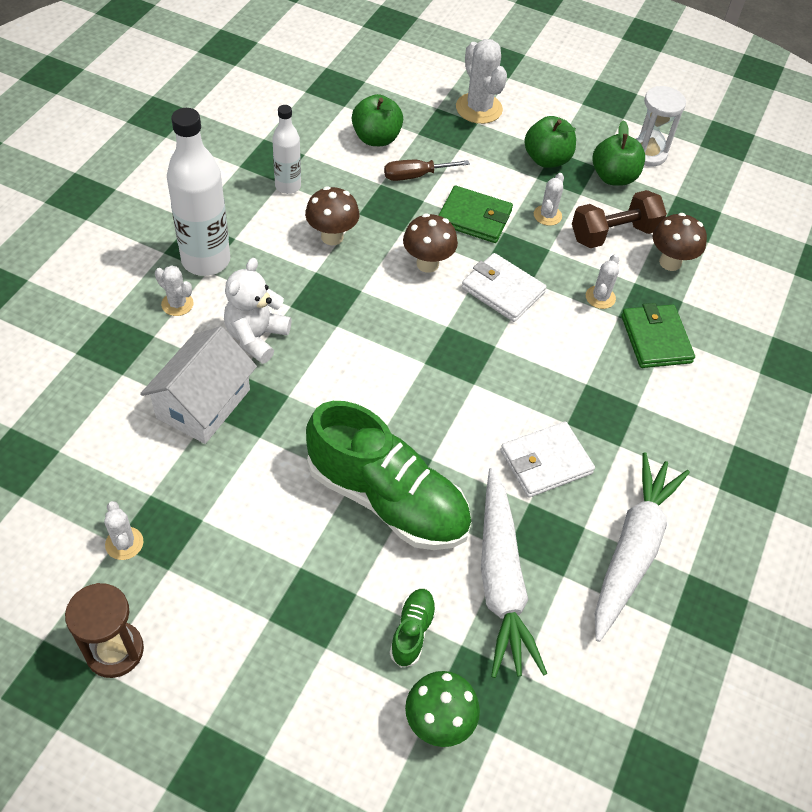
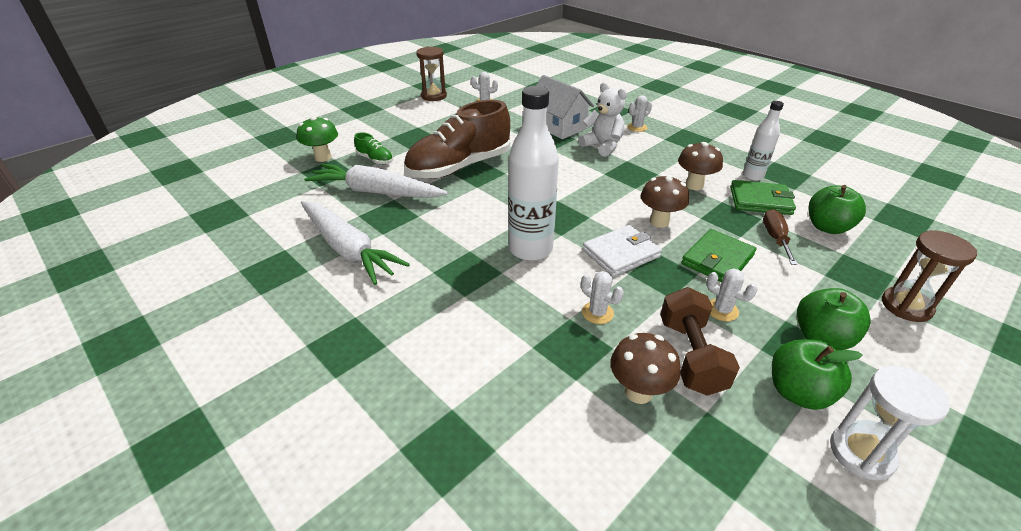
camera: 115 degrees right, 15 degrees down
(206, 260) = (673, 139): white bottle -> white bottle (530, 249)
(387, 499) = (459, 167): green shoe -> brown shoe
(479, 108) = (906, 306): white cactus -> brown hourglass
(546, 462) = (443, 231): white wallet -> none
(655, 339) = (531, 335): green wallet -> green wallet (760, 200)

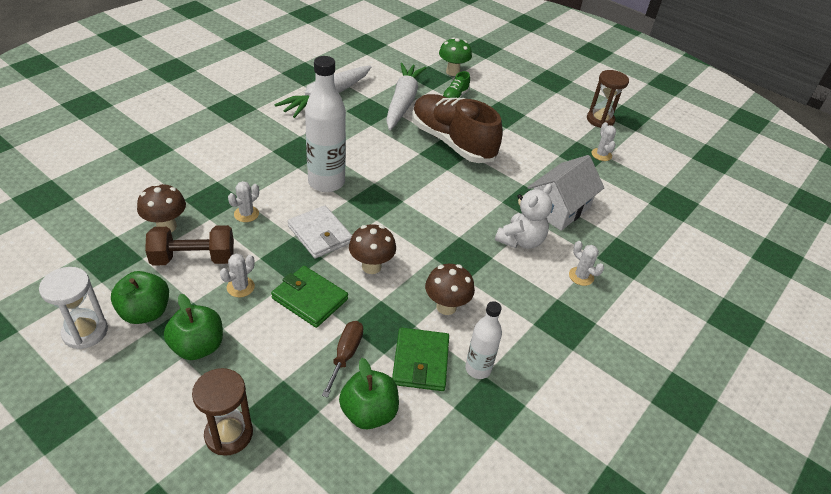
camera: 80 degrees right, 5 degrees up
(775, 238) = (345, 355): brown screwdriver -> brown screwdriver turned 75 degrees counterclockwise

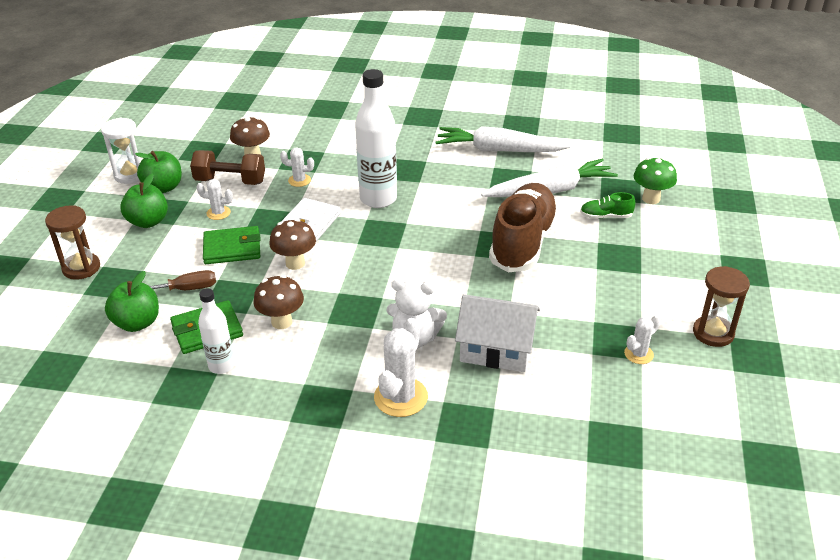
camera: 65 degrees right, 5 degrees down
(194, 258) = (230, 181): brown dumbbell -> brown dumbbell turned 45 degrees counterclockwise
(309, 299) = (232, 248): green wallet -> green wallet turned 75 degrees clockwise
(581, 276) = (401, 397): white cactus -> white cactus, size x1.78

